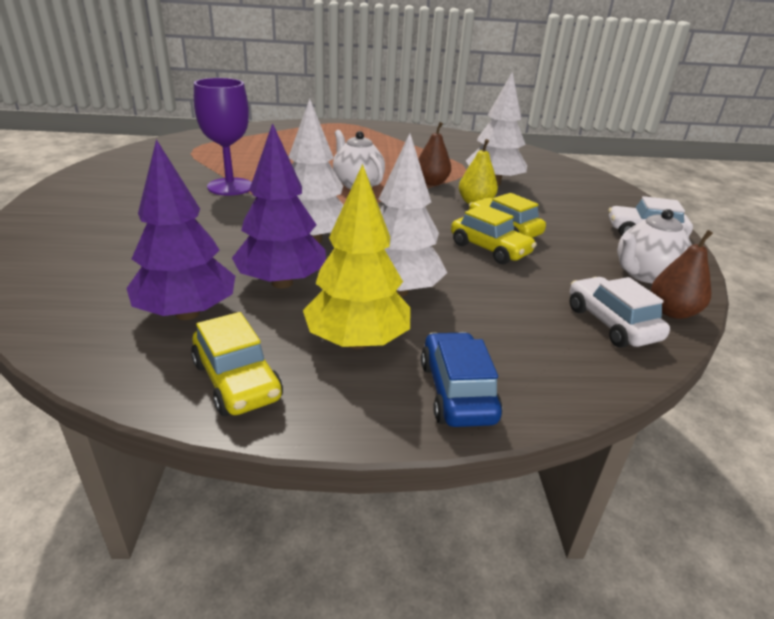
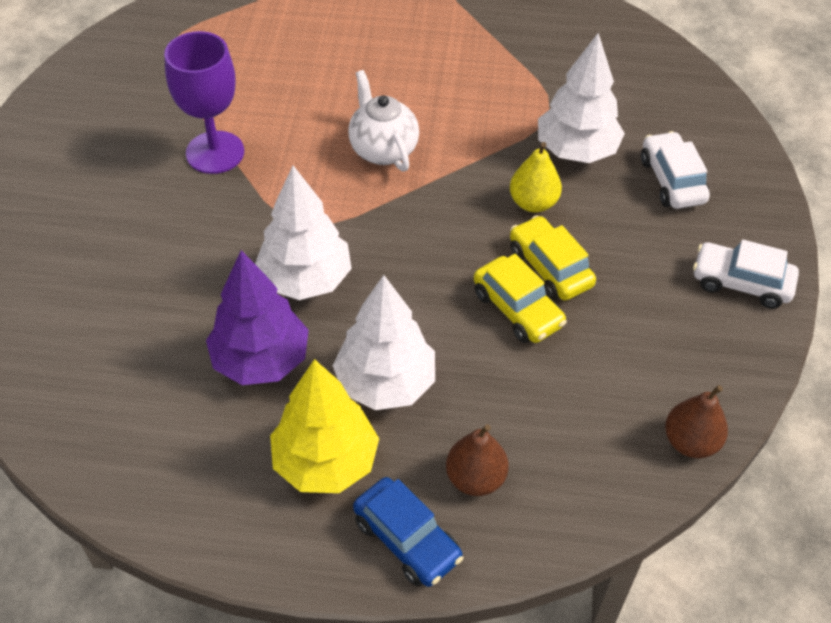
camera: 10 degrees right, 20 degrees up
(187, 313) = (160, 405): purple tree -> none
(237, 381) = (205, 506): yellow car -> none
(431, 183) = (487, 147): brown pear -> brown pear (475, 478)
(457, 391) = (407, 539): blue car -> blue car turned 135 degrees clockwise
(611, 323) = (608, 456): white car -> white car (671, 180)
(644, 274) = (693, 371): white teapot -> none

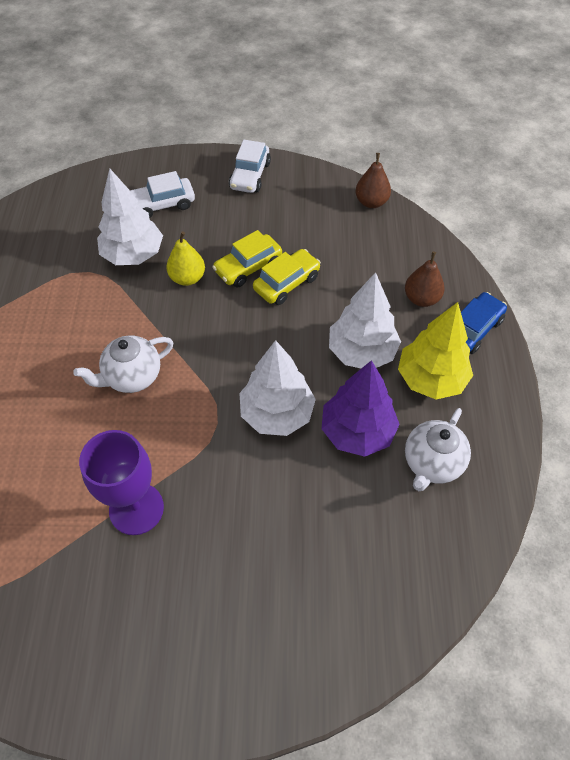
camera: 95 degrees left, 5 degrees up
(194, 436) = (432, 463): none -> white teapot

